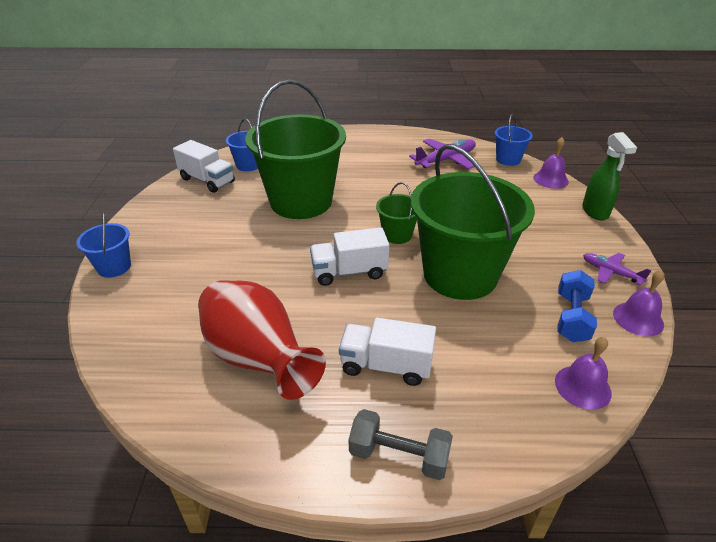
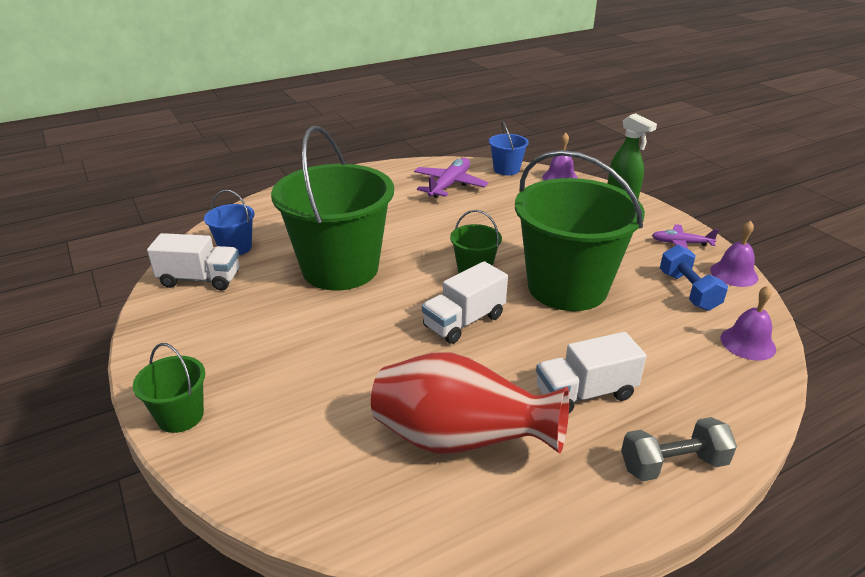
camera: 30 degrees left, 5 degrees down
(114, 267) = (180, 416): blue bucket -> green bucket

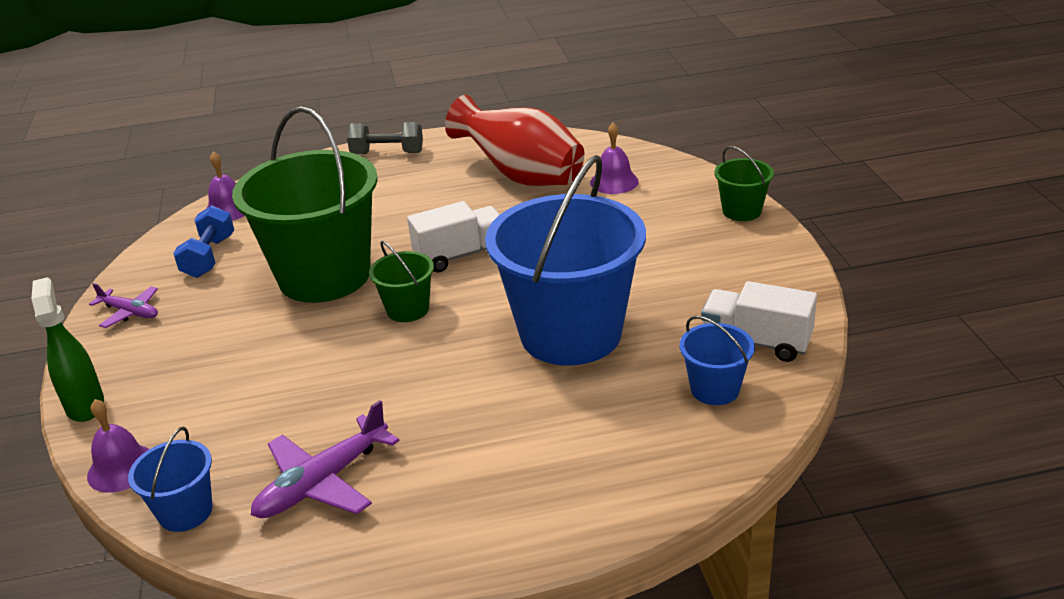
camera: 160 degrees left, 0 degrees up
(340, 268) = (570, 334): green bucket -> blue bucket
(585, 393) = (404, 192): white truck -> none
(734, 274) = (135, 269): purple bell -> purple bell (614, 182)

